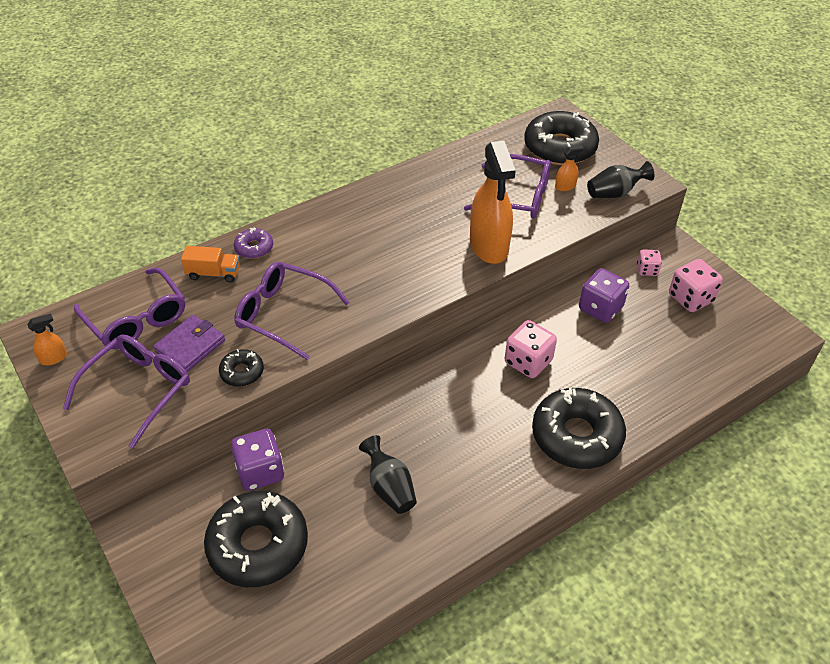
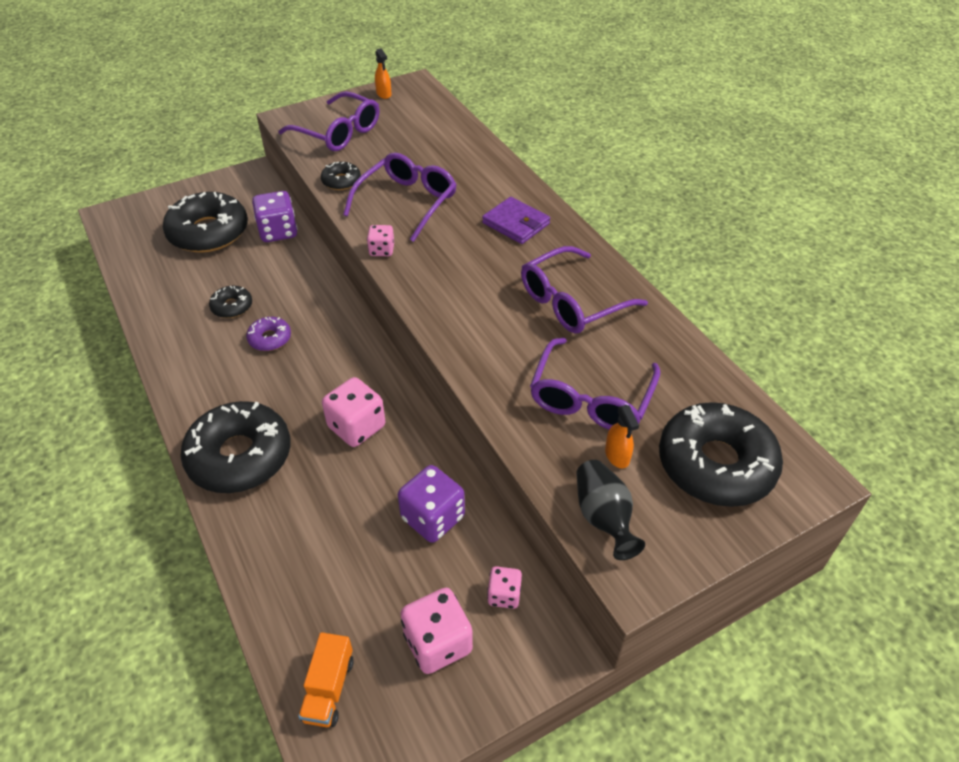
camera: 95 degrees right, 0 degrees up
(136, 319) = (418, 126): purple glasses -> purple glasses (572, 302)
(190, 346) = (380, 154): purple wallet -> purple wallet (516, 223)
(213, 273) = (470, 162): orange truck -> orange truck (329, 689)
(254, 248) = (504, 183): purple donut -> purple donut (270, 338)
(360, 325) = (381, 250): none -> pink dice
(389, 487) = (232, 306): black vase -> black donut
(489, 246) = (491, 358): orange spray bottle -> none

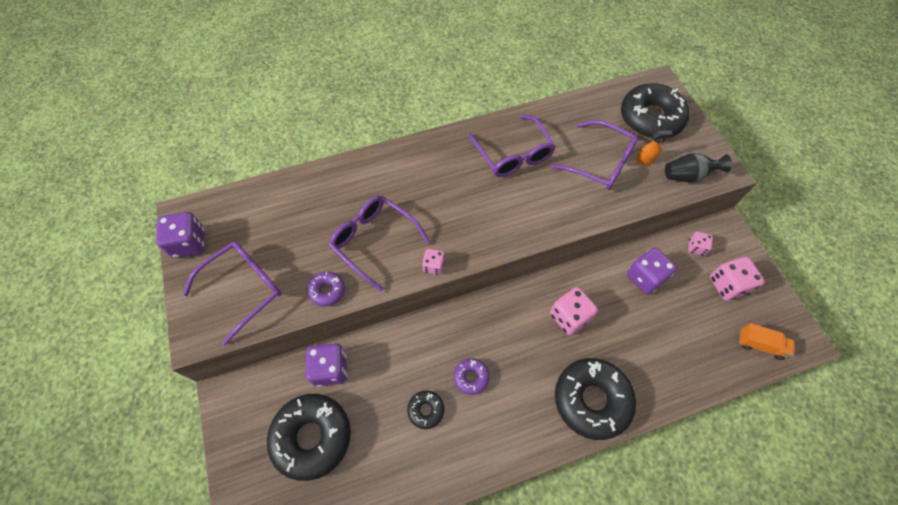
camera: 80 degrees left, 15 degrees up
(341, 181) = (327, 291): black donut -> purple donut
(384, 94) = (189, 243): orange spray bottle -> purple dice
(516, 223) = (421, 171): purple wallet -> none

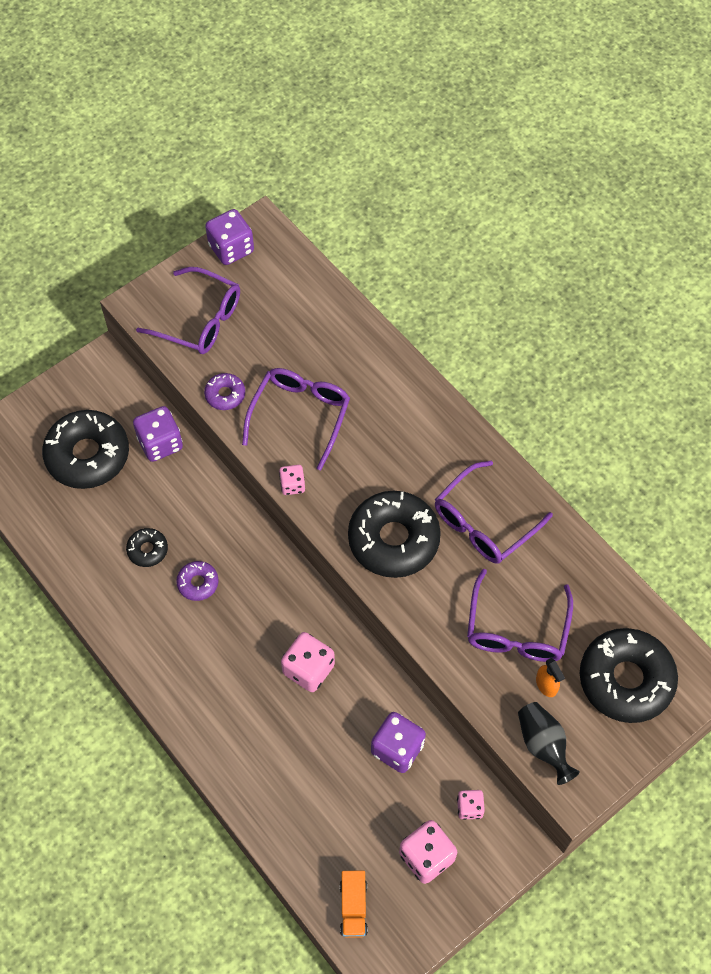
camera: 70 degrees right, 0 degrees up
(591, 400) = (214, 717): black donut -> black donut (393, 539)

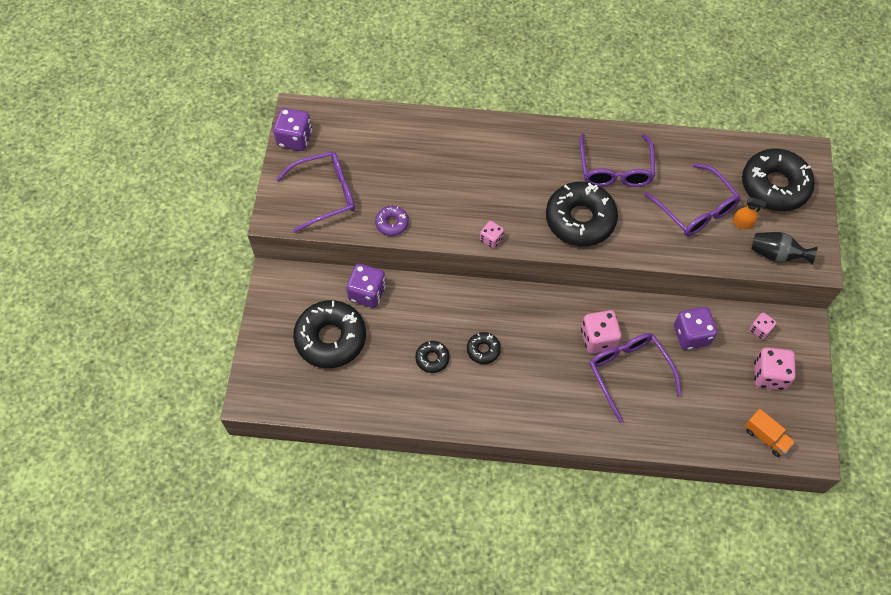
camera: 45 degrees left, 0 degrees up
(198, 583) = (483, 350): purple donut -> black donut
(300, 416) = (449, 198): purple glasses -> purple glasses (628, 373)

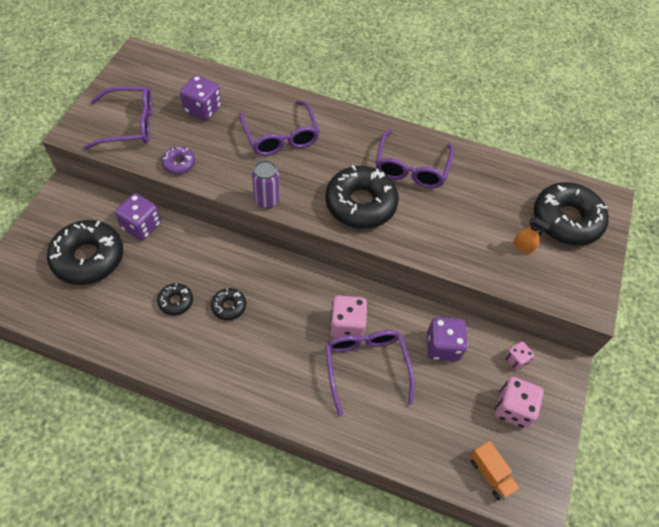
camera: 10 degrees right, 5 degrees down
(295, 139) = (125, 74): purple dice -> purple dice (202, 109)
(491, 239) = (267, 200): pink dice -> purple can
(695, 209) = (479, 222): purple glasses -> purple glasses (280, 137)
(776, 254) = (550, 285): black vase -> none

